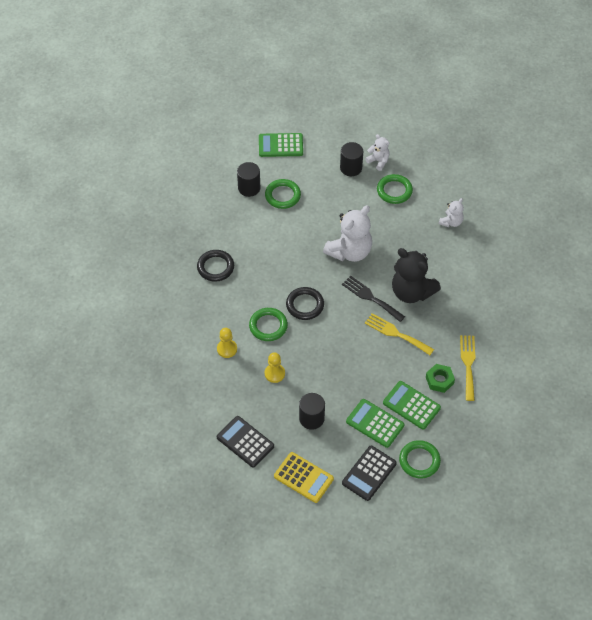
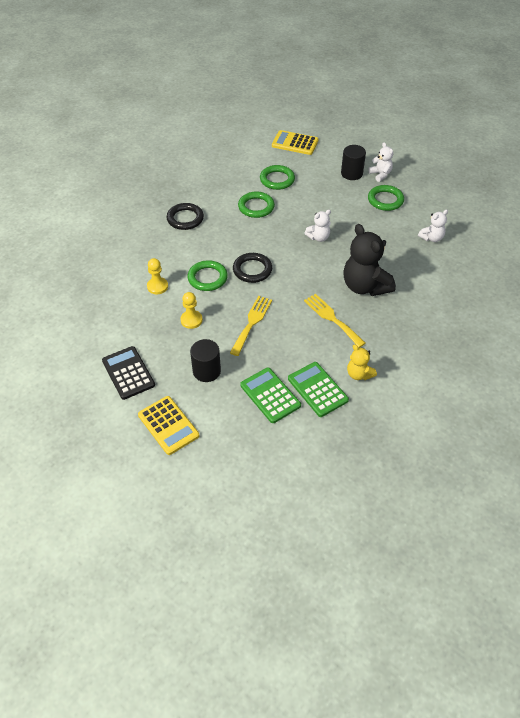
camera: 20 degrees right, 5 degrees down
(249, 188) = (249, 167): black cylinder -> none
(280, 145) = (295, 143): green calculator -> yellow calculator
(349, 251) = (318, 237): white teddy bear -> white teddy bear, size x0.52
(369, 473) = (240, 443): black calculator -> none
(370, 297) = (321, 280): black fork -> none
(419, 461) = (301, 447): green ring -> green ring (256, 207)
(439, 380) = (359, 374): green nut -> yellow teddy bear
(468, 364) = (397, 368): yellow fork -> yellow fork (252, 323)

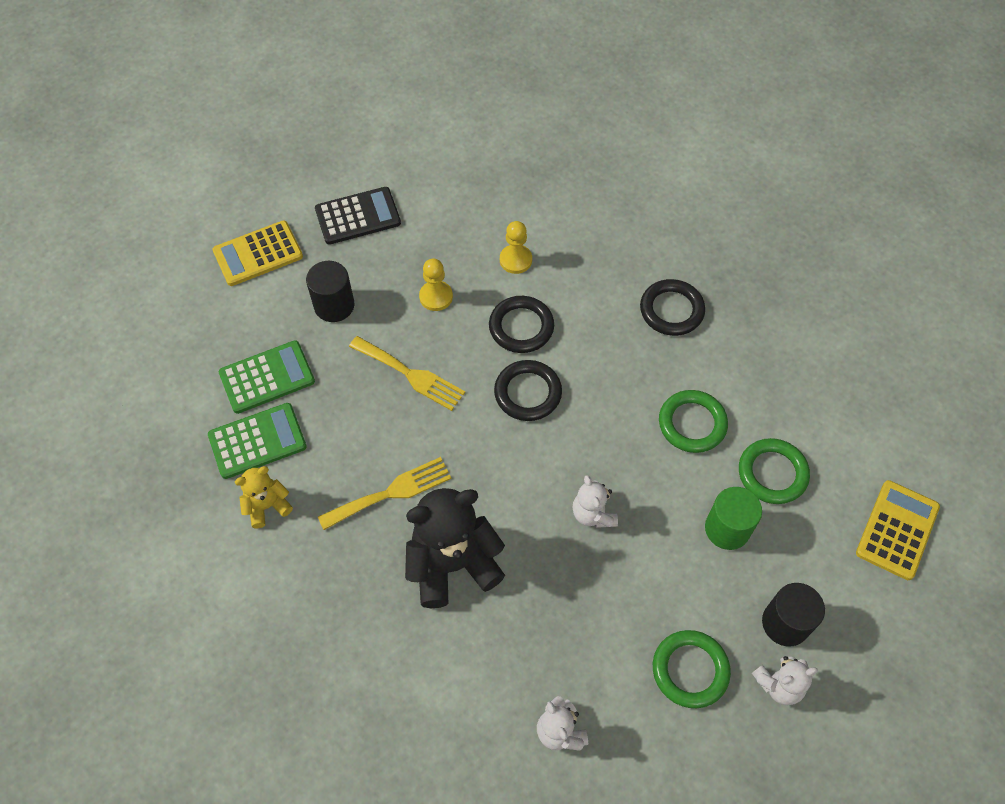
camera: 100 degrees right, 10 degrees up
(207, 278) = (521, 327): green ring -> black ring
(311, 192) = (727, 529): none -> green cylinder

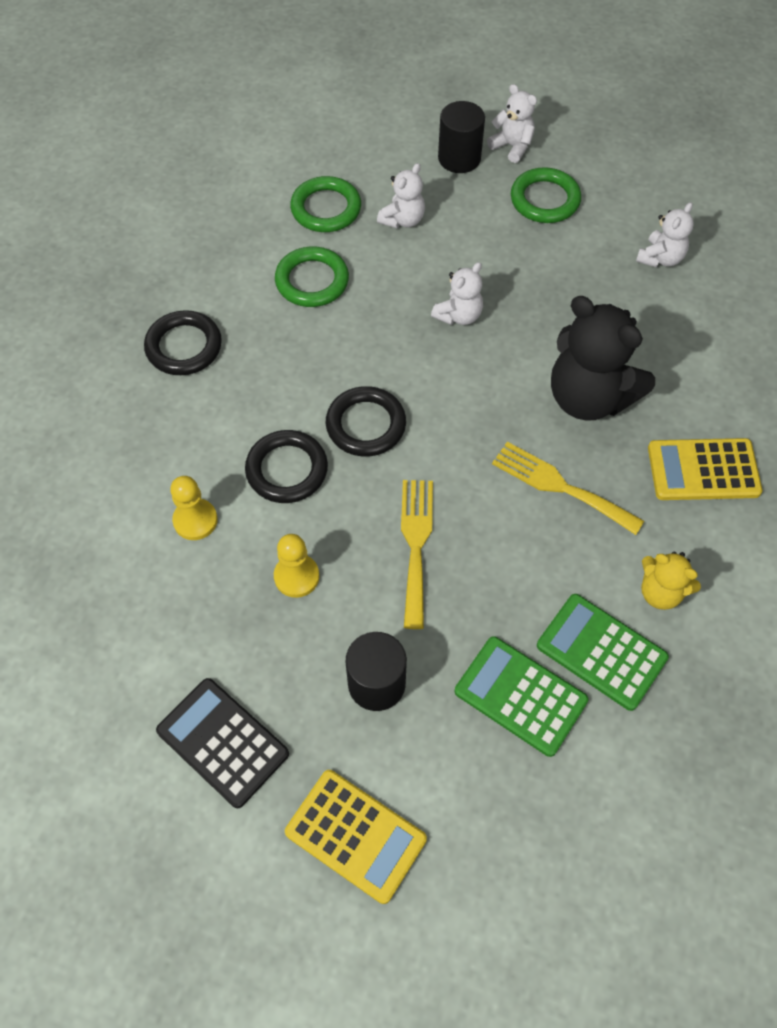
camera: 120 degrees left, 0 degrees up
(727, 529) = (403, 220): green cylinder -> white teddy bear
(897, 530) = (325, 119): yellow calculator -> yellow calculator (703, 470)

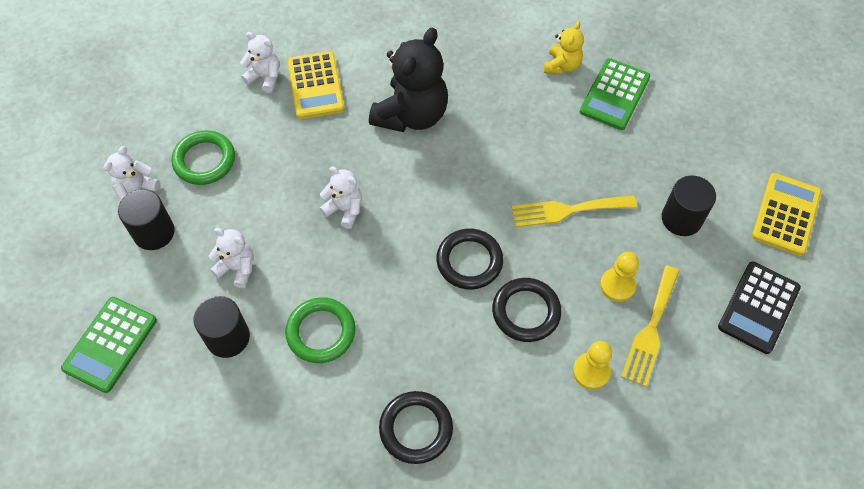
camera: 100 degrees left, 0 degrees up
(326, 209) = (228, 337): green ring -> black cylinder
(520, 696) = (660, 135): green calculator -> green calculator (110, 344)
(560, 486) = (494, 126): yellow fork -> yellow fork (650, 330)
(703, 470) = (460, 46): yellow calculator -> yellow calculator (316, 86)

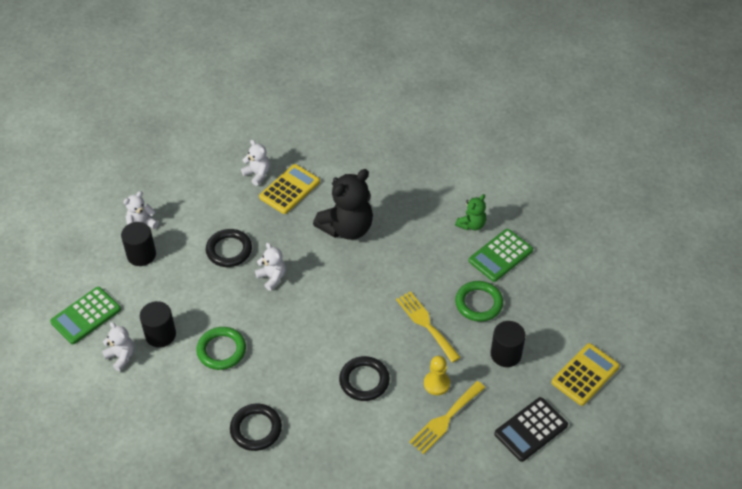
camera: 20 degrees right, 10 degrees down
(204, 160) = (193, 218): green ring -> green ring (478, 303)
(237, 268) = (185, 293): white teddy bear -> white teddy bear (121, 356)
(316, 86) = (289, 189): yellow calculator -> yellow calculator turned 150 degrees counterclockwise
(469, 261) = (341, 336): black ring -> black ring (229, 250)
(562, 66) = (471, 225): yellow teddy bear -> green teddy bear
(567, 210) = (426, 324): yellow fork -> yellow fork turned 45 degrees clockwise
(591, 371) = (390, 432): yellow pawn -> none

